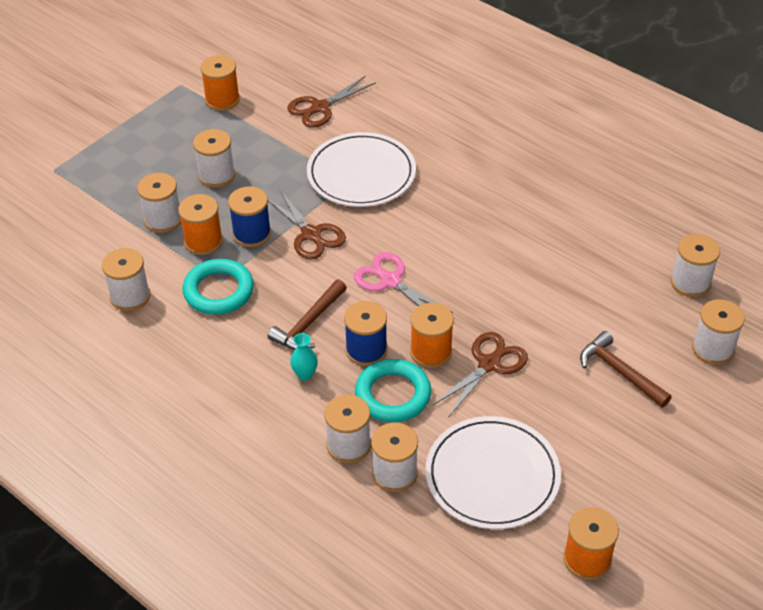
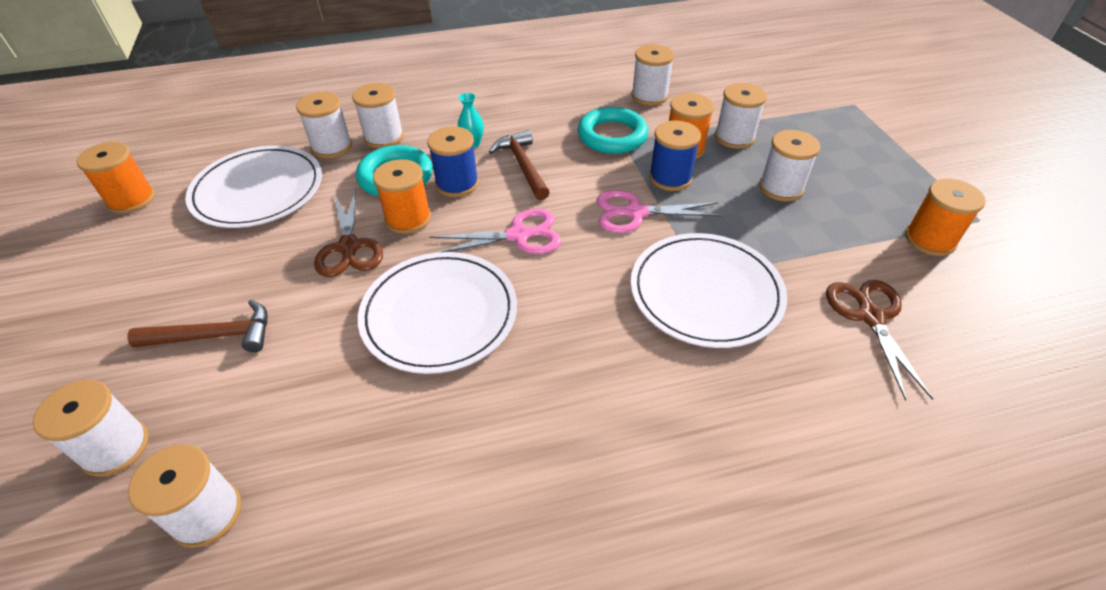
camera: 125 degrees right, 0 degrees up
(311, 234) = (635, 213): brown scissors -> pink scissors
(494, 277) = (439, 314): none -> white plate

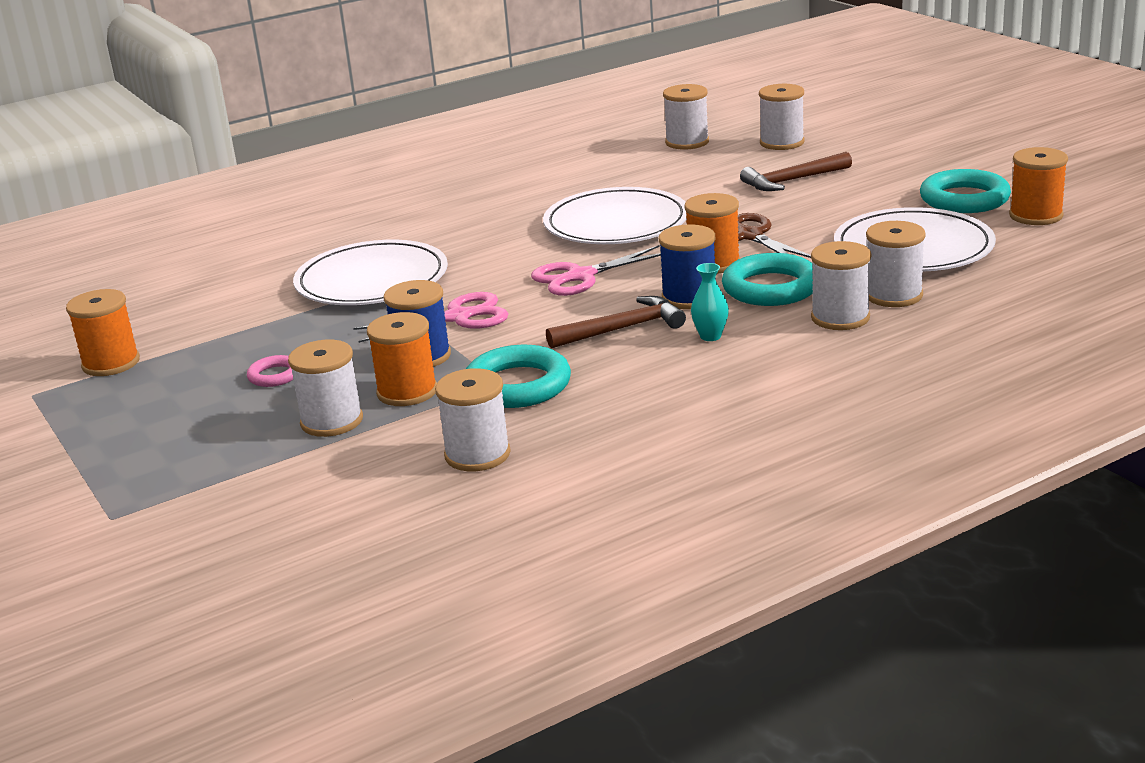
camera: 165 degrees right, 20 degrees down
(137, 241) = (964, 199): none -> turquoise ring
(522, 166) = (622, 329): brown hammer -> brown hammer turned 75 degrees counterclockwise
(781, 188) = (275, 375): white spool -> pink ring
(870, 316) = (212, 297): brown scissors -> none

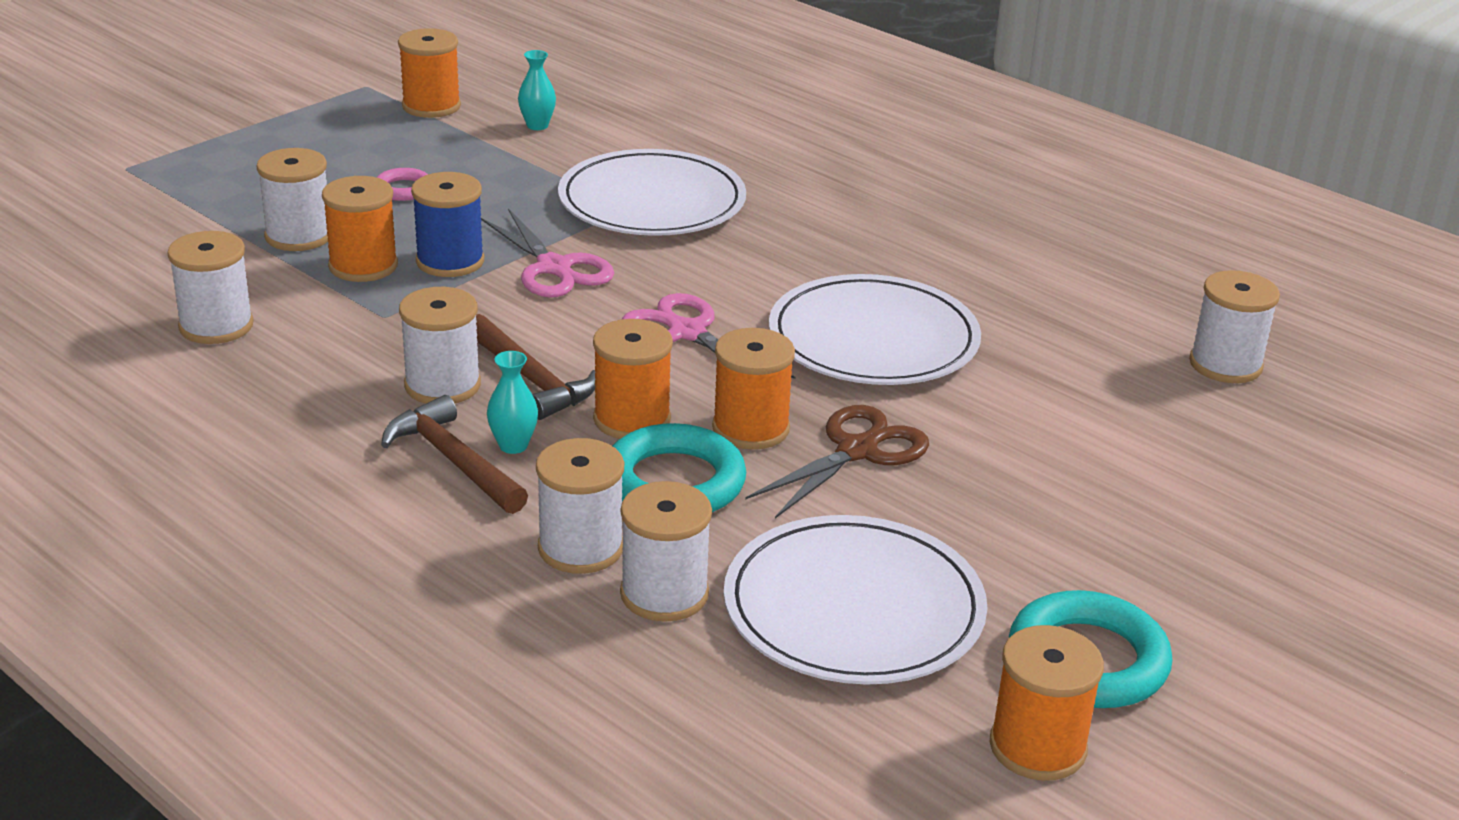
camera: 70 degrees right, 5 degrees up
(196, 319) = (537, 126): none -> turquoise vase
(517, 385) = (377, 328): turquoise ring -> none
(689, 297) = (632, 419): blue spool -> orange spool
(782, 143) = (1271, 453): white spool -> white spool (442, 385)
(792, 180) = (1100, 475): brown hammer -> brown hammer (453, 461)

